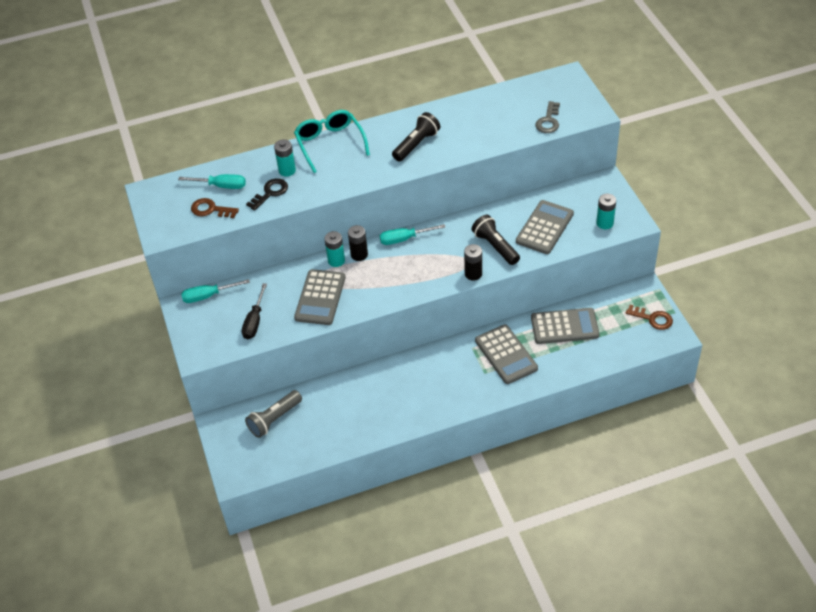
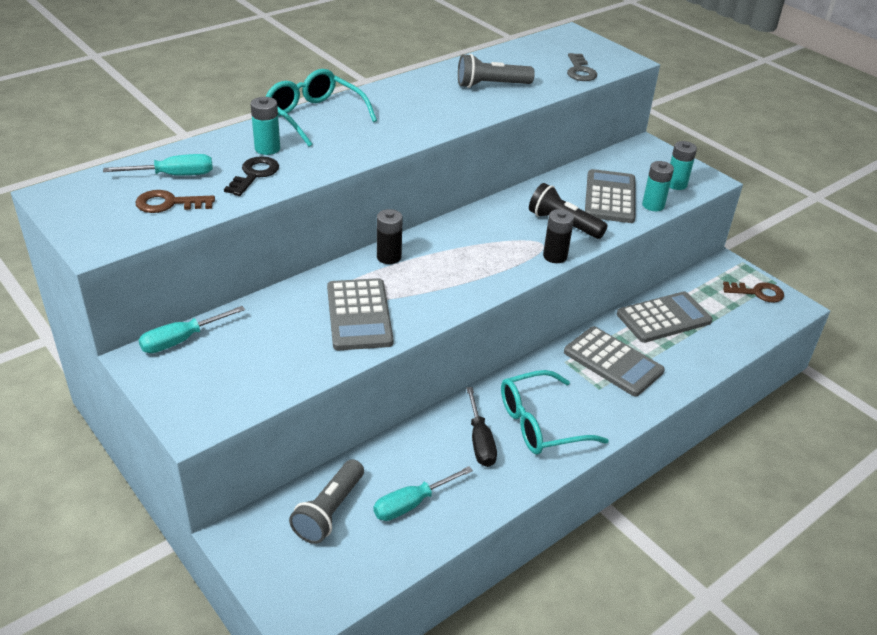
camera: 25 degrees left, 10 degrees down
(254, 321) = (272, 361): black screwdriver -> black screwdriver (480, 441)
(336, 261) = (360, 268): turquoise battery -> turquoise battery (653, 205)
(404, 239) = (441, 232): turquoise screwdriver -> turquoise screwdriver (412, 504)
(416, 144) = (432, 106): black flashlight -> none
(431, 390) = (541, 423): none -> turquoise glasses
(470, 128) = (491, 85): none -> grey flashlight

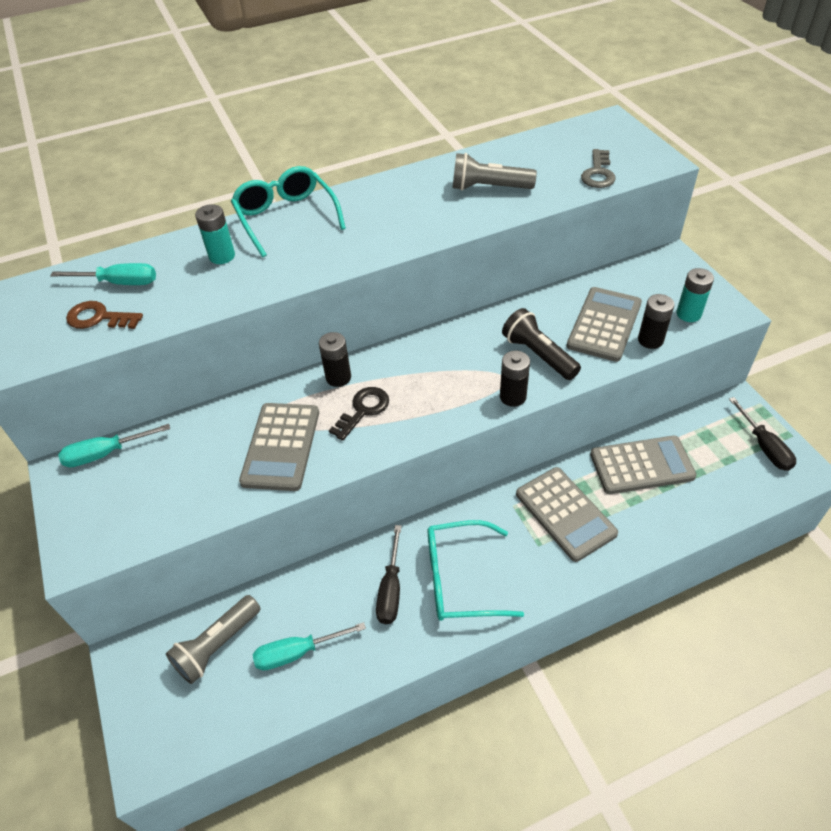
camera: 20 degrees right, 10 degrees up
(254, 175) = (194, 288): black key -> black key (363, 410)
(653, 205) = (650, 340): turquoise battery -> black battery
(757, 293) = (764, 446): brown key -> black screwdriver

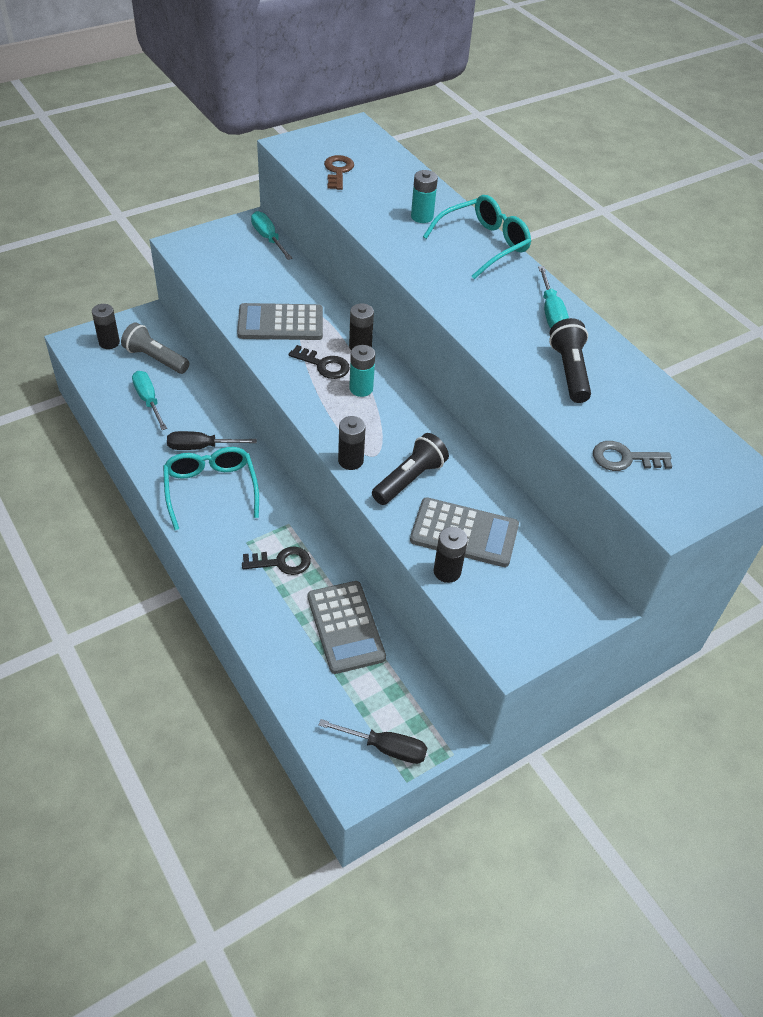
camera: 75 degrees right, 0 degrees up
(119, 283) = (379, 173): turquoise screwdriver -> turquoise screwdriver (551, 312)
(165, 711) = (109, 342): none -> black battery
(489, 188) = (569, 371): grey flashlight -> black flashlight
(565, 514) = (281, 562): grey calculator -> black key
(688, 314) = (497, 610): turquoise battery -> turquoise battery (361, 388)
(764, 446) = (385, 747): black screwdriver -> black screwdriver turned 135 degrees counterclockwise

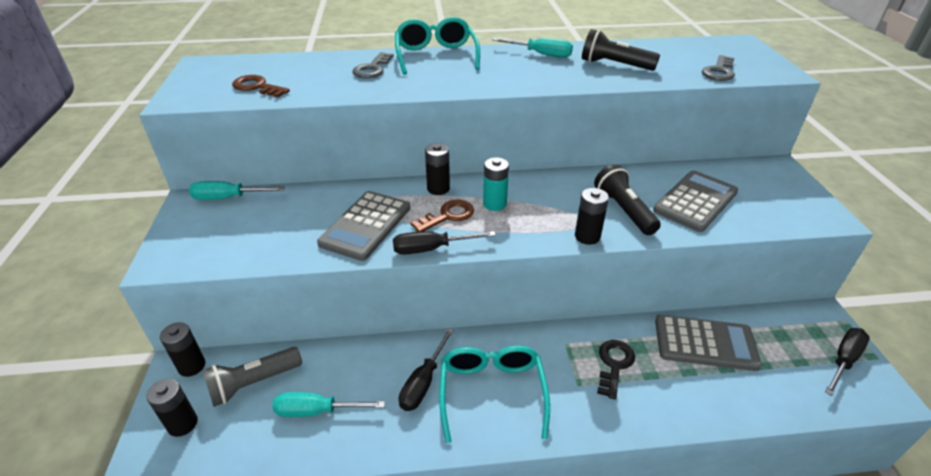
camera: 60 degrees left, 10 degrees down
(211, 490) = (492, 393): turquoise glasses -> turquoise glasses turned 75 degrees clockwise
(274, 369) = (431, 249): none -> black screwdriver
(323, 365) = (448, 216): black key -> brown key
(422, 217) = (372, 69): turquoise battery -> grey key
(447, 571) = (738, 222): black battery -> black battery (192, 366)

